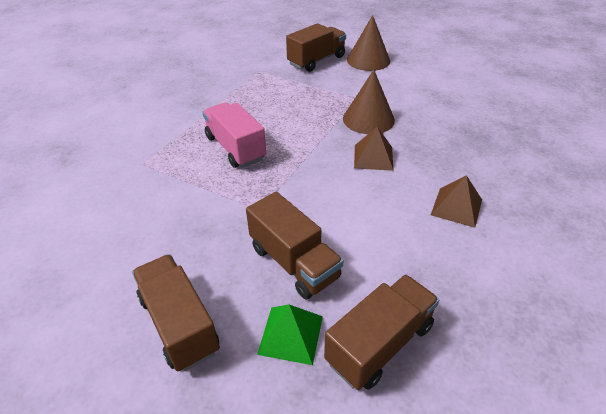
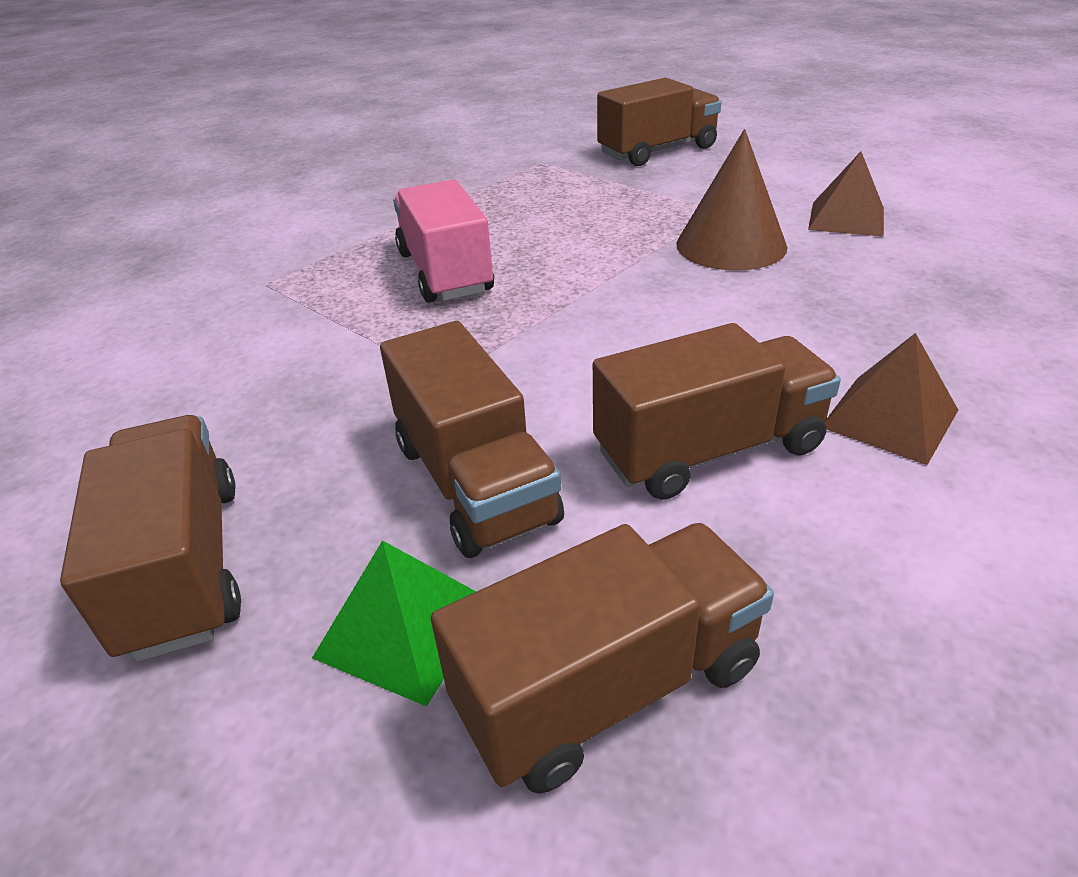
camera: 15 degrees right, 5 degrees down
(368, 60) = (761, 154): brown cone -> none
(373, 157) = (719, 309): brown pyramid -> brown pyramid (846, 218)
(388, 232) = (708, 450): none -> brown truck

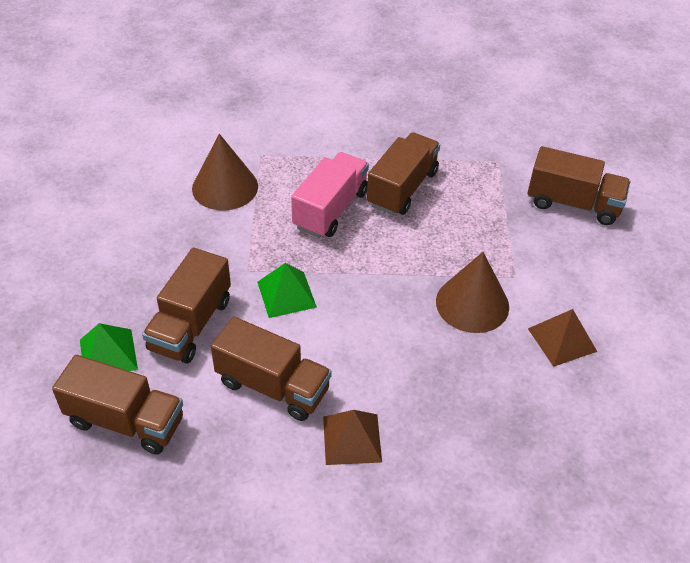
camera: 45 degrees right, 10 degrees up
(184, 566) = (87, 277): brown truck -> brown truck (402, 188)
(264, 332) = (225, 187): none -> brown cone
(540, 363) = (286, 294): none -> green pyramid

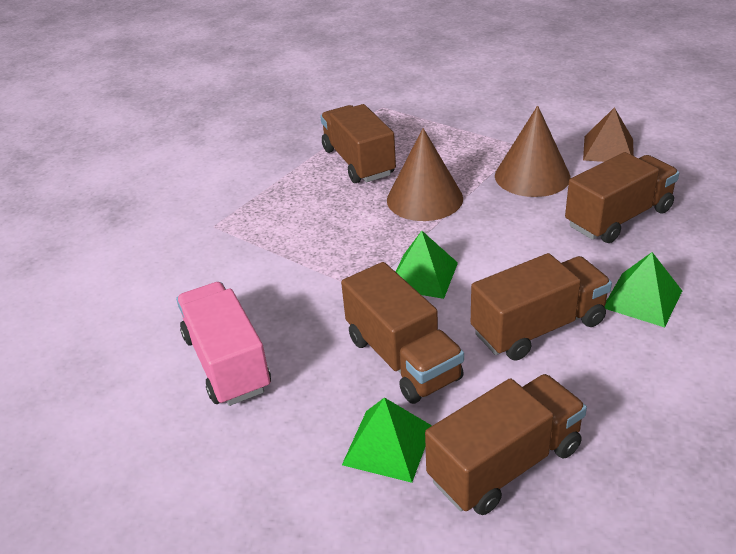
camera: 50 degrees left, 10 degrees down
(225, 187) = (229, 265): brown cone -> brown cone (424, 199)
(331, 209) = (339, 210): pink truck -> pink truck (227, 363)
(352, 439) = (642, 299): brown pyramid -> green pyramid
(573, 203) = (467, 93): brown truck -> brown truck (618, 218)

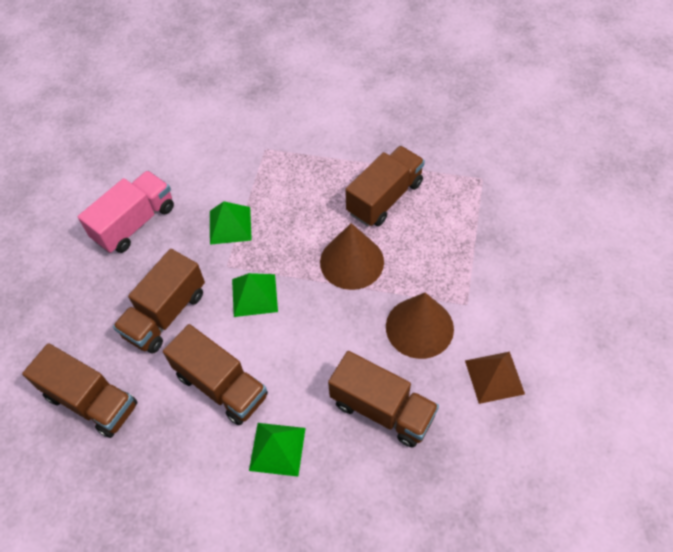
camera: 65 degrees right, 20 degrees up
(388, 445) = (91, 333): green pyramid -> green pyramid (230, 225)

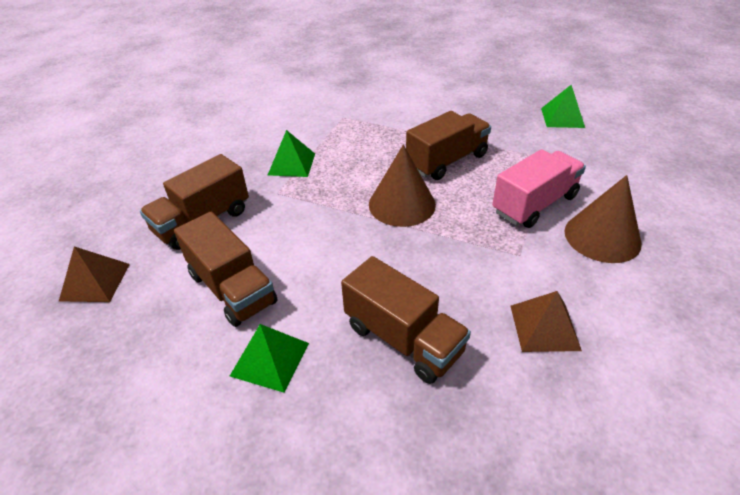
camera: 10 degrees right, 15 degrees down
(91, 401) = (95, 282): brown truck -> brown pyramid
(135, 223) = (206, 153): pink truck -> pink truck (534, 204)
(254, 295) = (295, 218): green pyramid -> green pyramid (562, 117)
(419, 327) = (462, 268): brown cone -> brown cone (602, 237)

